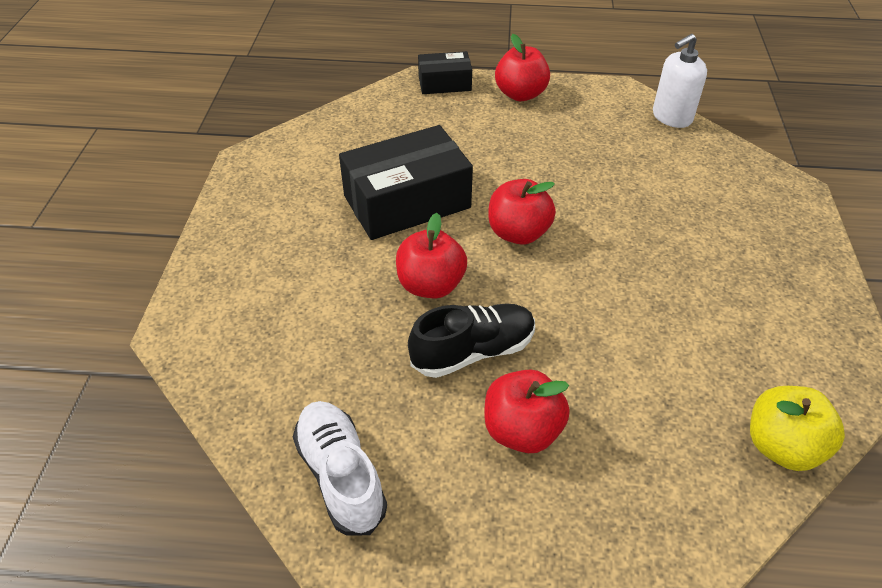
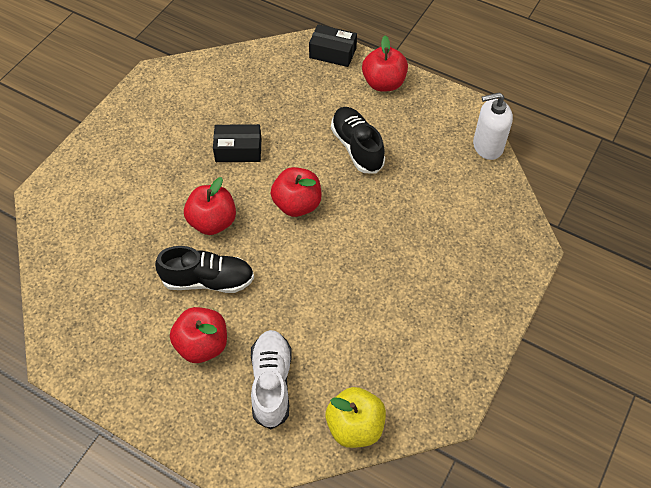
camera: 25 degrees right, 10 degrees up
(341, 475) = (83, 326): white shoe -> white shoe (271, 383)
(407, 202) = (238, 150): black box -> black box, size x0.55
(540, 158) = (357, 147): none -> black shoe

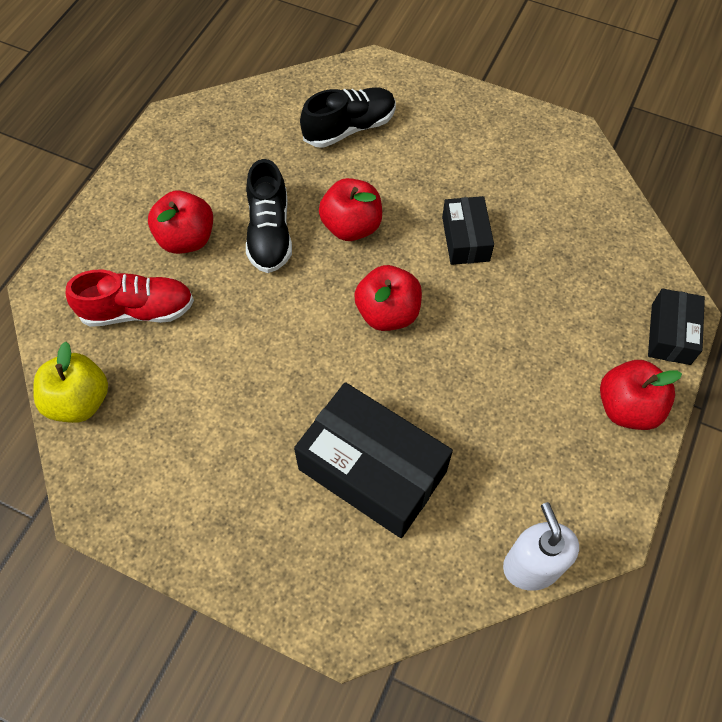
camera: 85 degrees right, 5 degrees up
(271, 383) = (138, 310): white shoe -> red shoe
(357, 147) = (495, 378): black shoe -> black shoe (349, 128)
(422, 224) = (372, 470): none -> black box

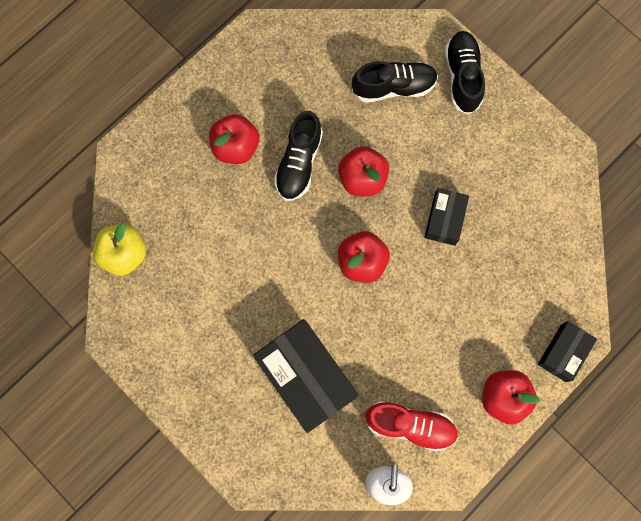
camera: 20 degrees right, 15 degrees up
(138, 310) = (183, 196): red shoe -> red shoe (410, 425)
(421, 98) = (462, 77): none -> black shoe

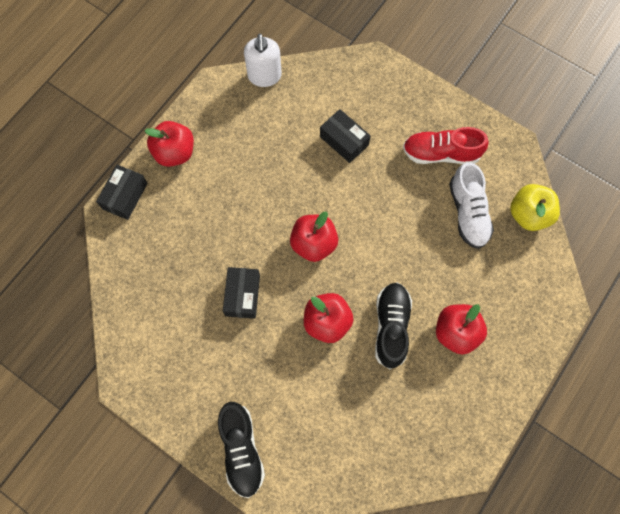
camera: 170 degrees right, 5 degrees down
(188, 267) = (468, 213): none -> white shoe
(306, 378) = (344, 141): black box -> black box, size x0.55
(394, 87) = (311, 425): black shoe -> none
(410, 425) = (250, 119): red shoe -> red shoe (441, 153)

